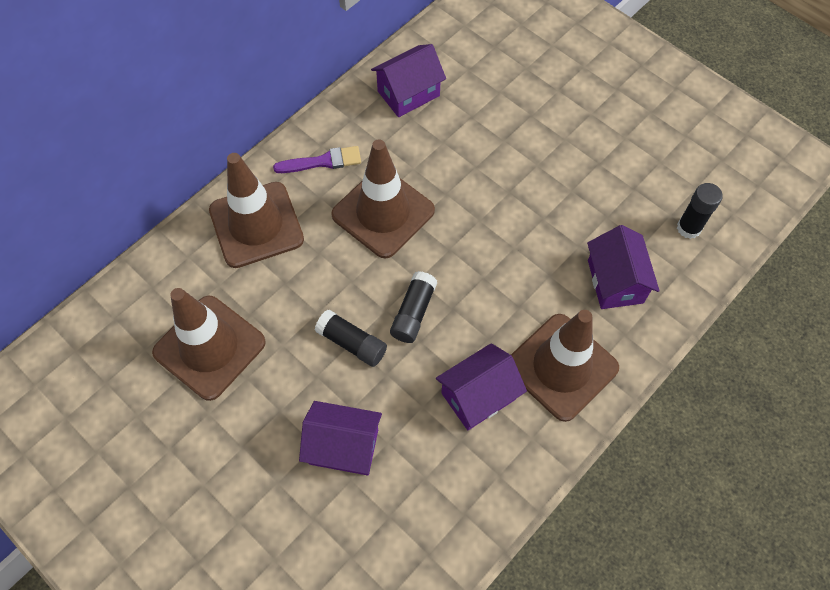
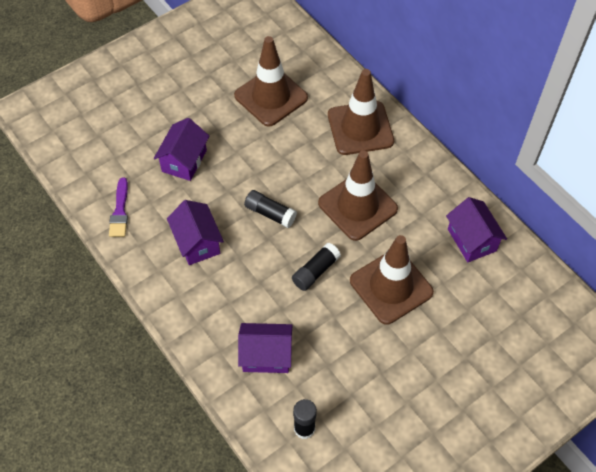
camera: 100 degrees right, 5 degrees down
(322, 161) = (410, 173): purple brush -> purple brush (120, 211)
(352, 343) = (255, 174): black glue stick -> black glue stick (315, 271)
(561, 367) = (205, 300): brown traffic cone -> brown traffic cone (391, 286)

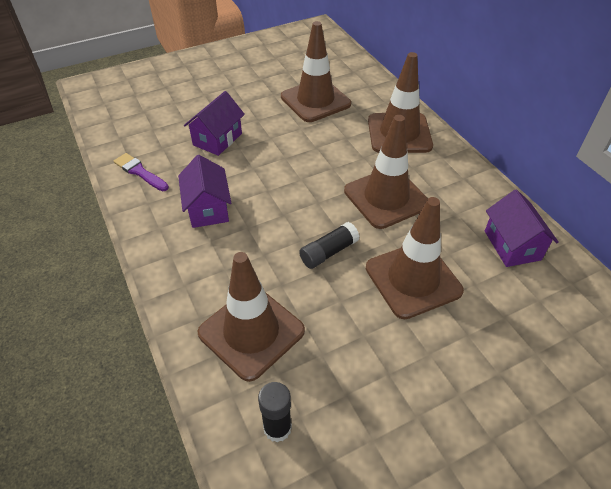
camera: 10 degrees right, 10 degrees down
(120, 211) = (140, 172): purple brush -> purple brush turned 120 degrees clockwise
(266, 355) = (251, 332): purple house -> brown traffic cone
(270, 213) = (291, 192): black glue stick -> none

